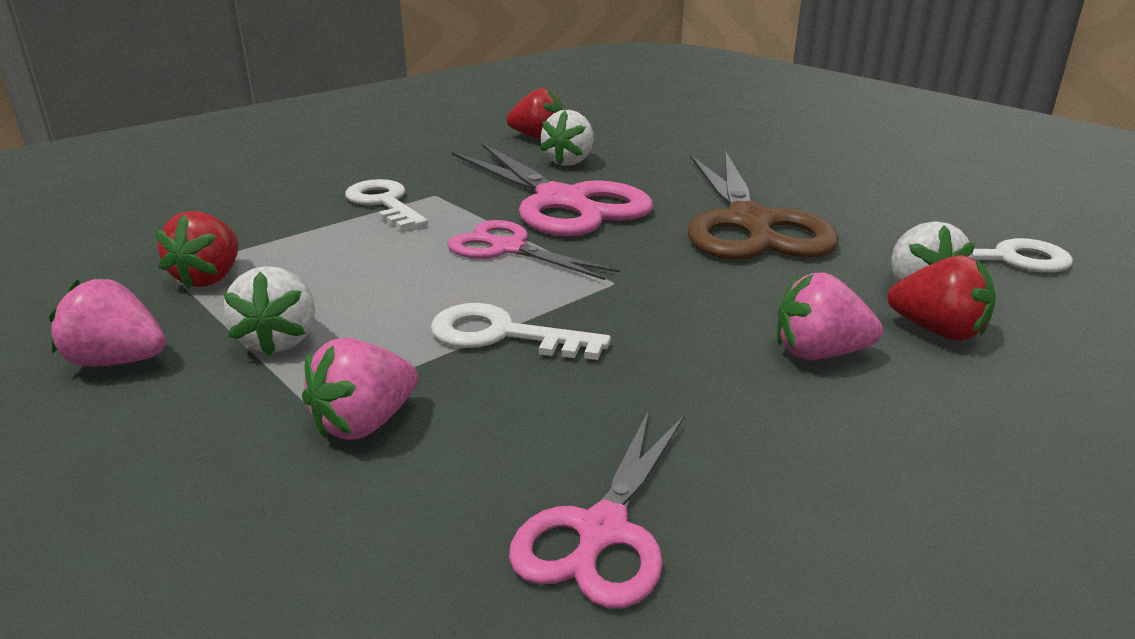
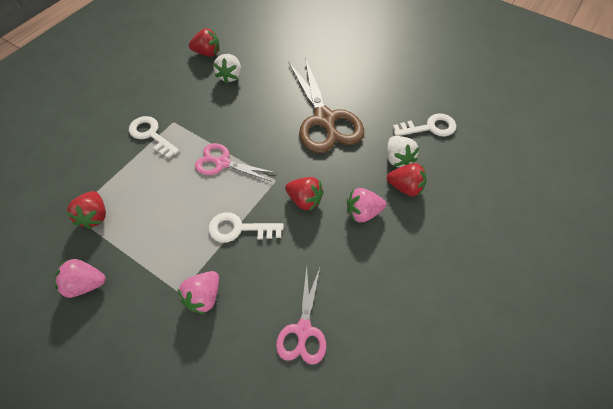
camera: 15 degrees left, 30 degrees up
(279, 340) = (148, 254): white strawberry -> none
(562, 202) = (236, 117): pink scissors -> none
(674, 317) = (304, 200): none -> red strawberry

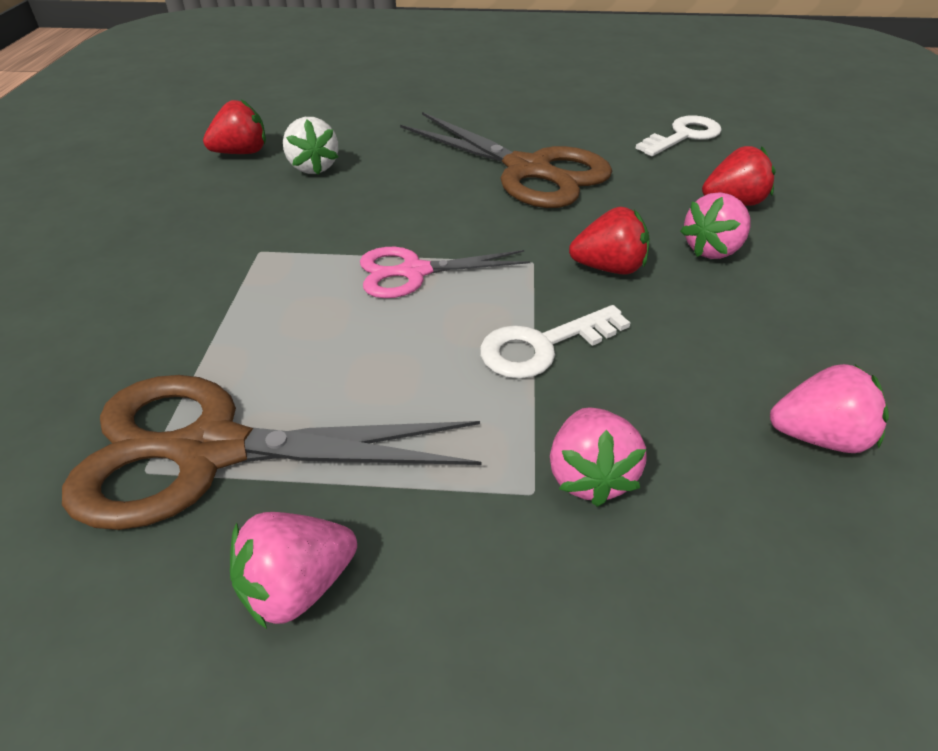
camera: 30 degrees left, 15 degrees down
(95, 216) = (210, 451): red strawberry -> brown scissors
(151, 135) = (229, 282): white key -> none
(303, 330) = (818, 436): pink scissors -> pink strawberry
(398, 159) = (684, 178): white strawberry -> none

